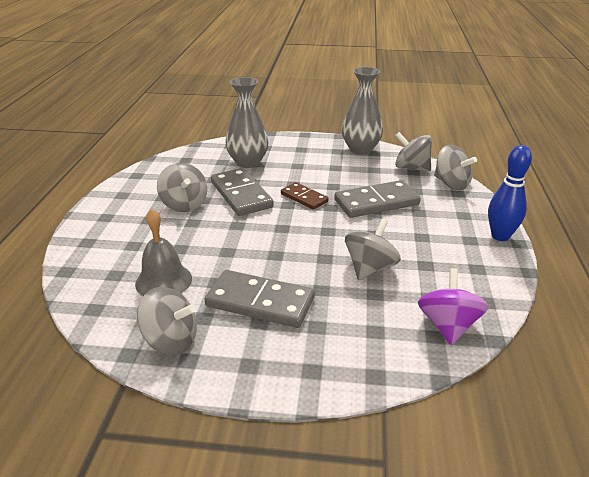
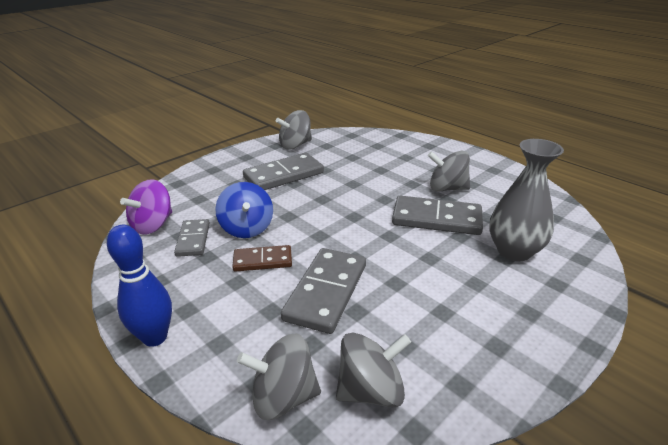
camera: 130 degrees right, 0 degrees up
(163, 281) = (350, 156): grey bell -> none
(304, 198) = (391, 250): brown domino -> brown domino (262, 261)
(360, 149) = (484, 376): grey vase -> none
(370, 268) = (247, 228): grey spinning top -> blue spinning top
(423, 285) = (193, 239): none -> grey domino
(448, 326) = (153, 225): purple spinning top -> purple spinning top turned 75 degrees clockwise

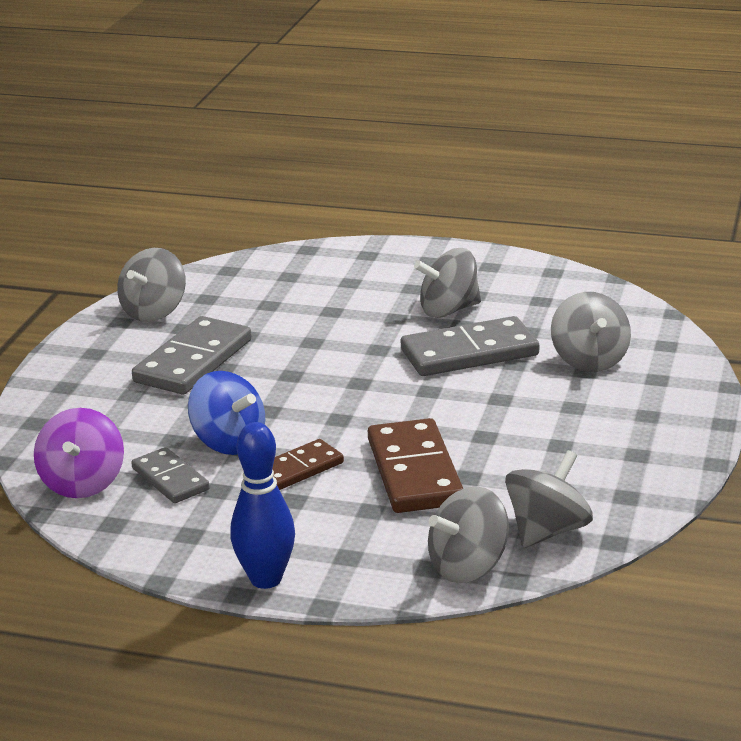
camera: 30 degrees left, 5 degrees down
(326, 292) = (415, 472): grey domino -> brown domino
(514, 251) = (589, 360): grey vase -> grey spinning top

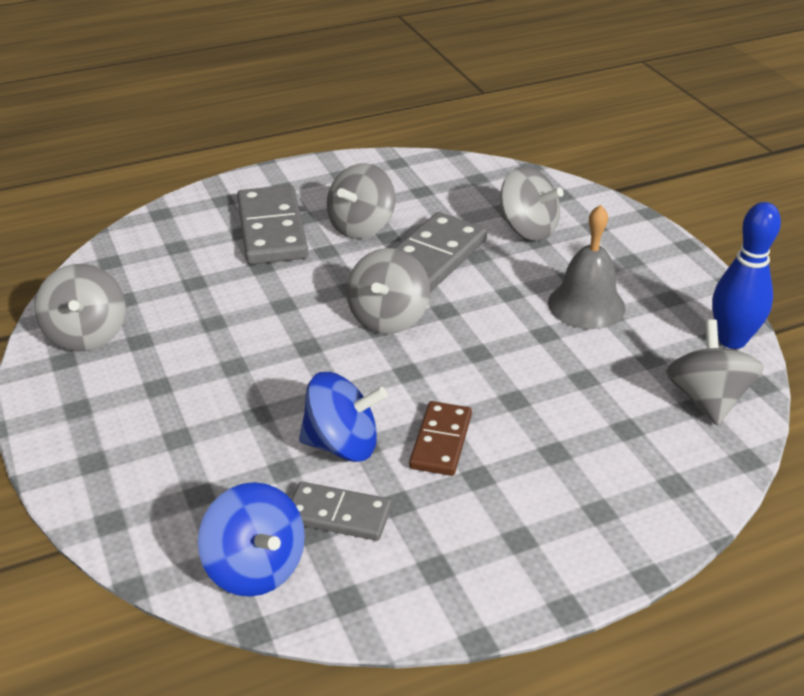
camera: 40 degrees left, 10 degrees up
(83, 483) = (255, 567): purple spinning top -> blue spinning top
(193, 361) = (195, 372): grey domino -> grey domino (271, 230)
(266, 579) = (567, 577): blue bowling pin -> blue bowling pin (732, 340)
(415, 472) = (538, 394): brown domino -> none
(468, 567) = (701, 466): grey spinning top -> grey spinning top (388, 318)
(551, 431) = (586, 305): none -> grey bell

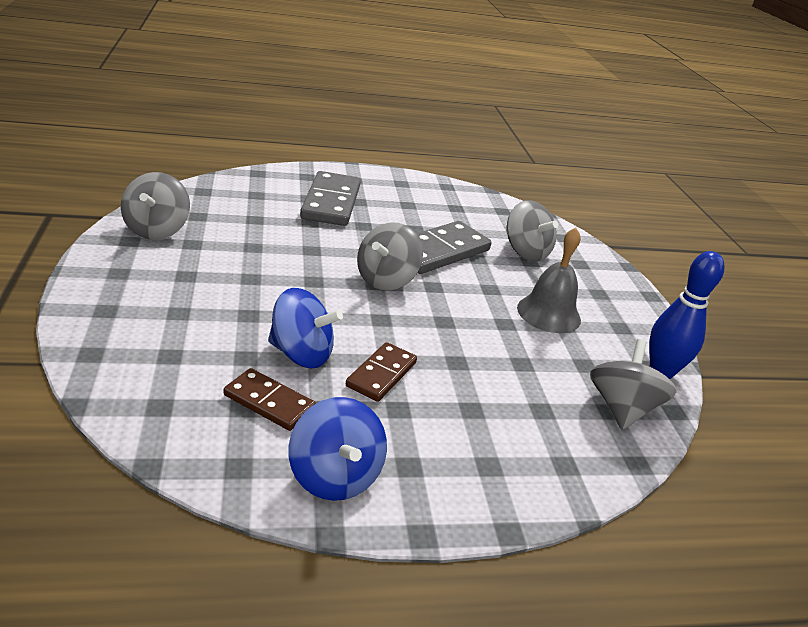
camera: 10 degrees right, 5 degrees down
(255, 567) = (180, 420): blue spinning top -> blue spinning top (335, 476)
(338, 514) = (269, 402): grey domino -> brown domino
(361, 227) = (398, 218): grey spinning top -> none

